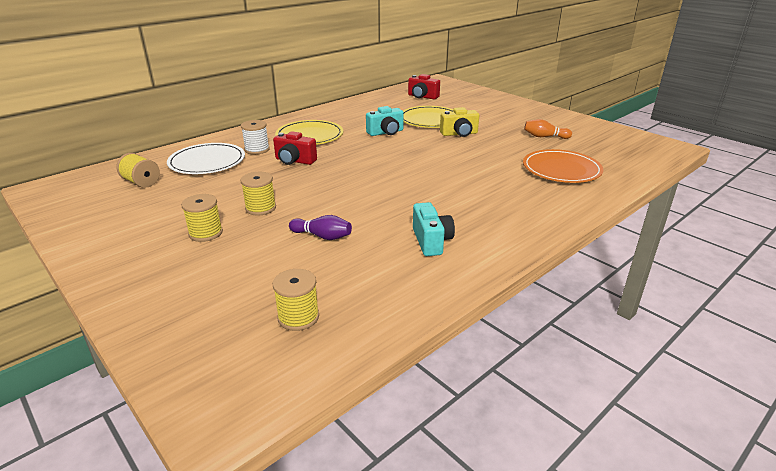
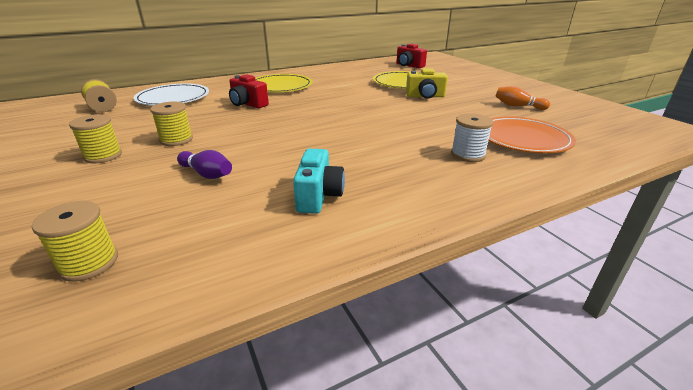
camera: 15 degrees right, 0 degrees up
(257, 150) = (224, 93): white spool -> white spool (468, 155)
(386, 132) = (352, 89): turquoise camera -> none

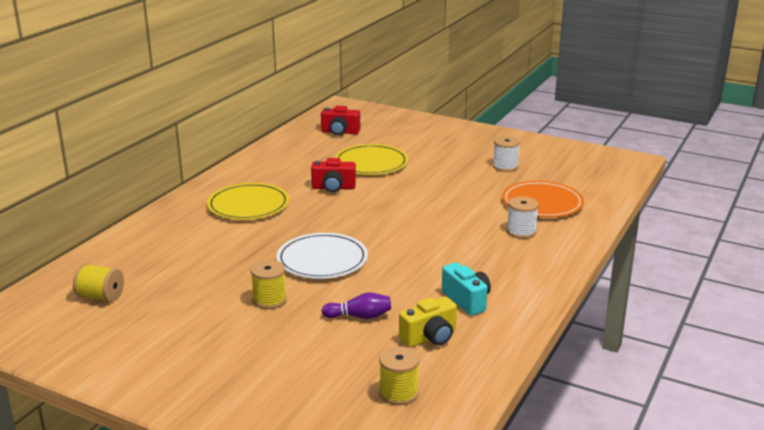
camera: 35 degrees left, 5 degrees down
(103, 156) = (235, 337): yellow spool -> none
(173, 98) = (155, 258): white plate -> white plate (322, 260)
(248, 104) = (258, 240): red camera -> red camera (333, 188)
(425, 96) = (415, 176): yellow camera -> yellow camera (430, 337)
(517, 106) = (505, 167): orange bowling pin -> white spool

